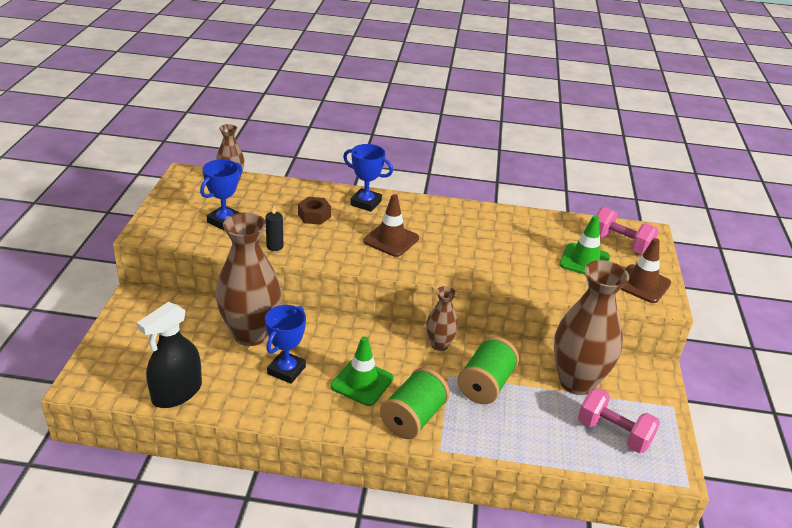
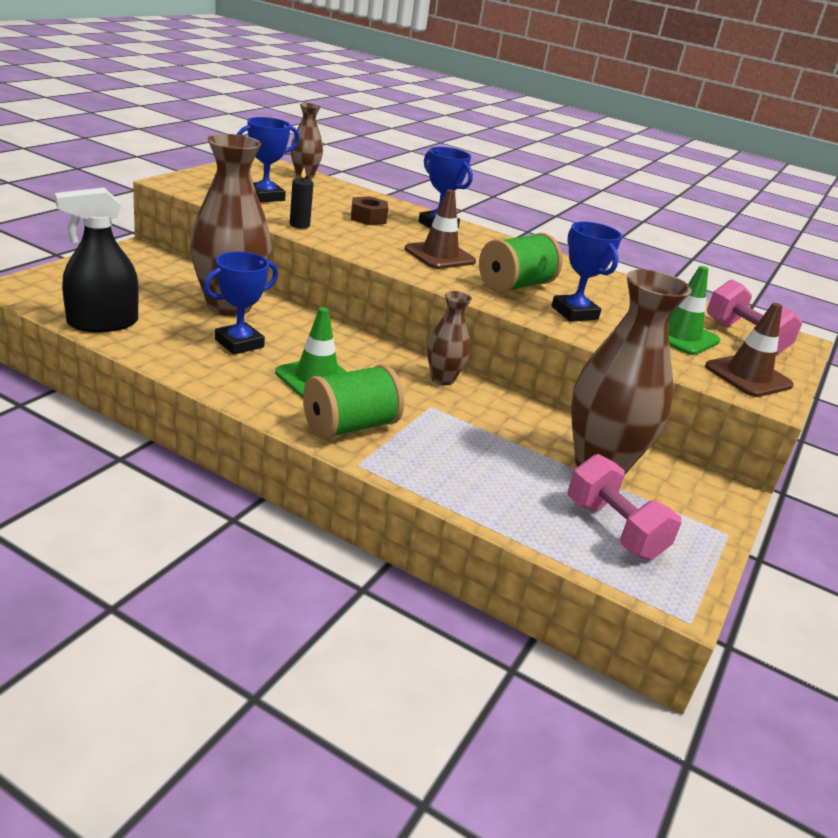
camera: 20 degrees right, 5 degrees down
(485, 385) = (471, 429): green spool -> green spool (515, 286)
(512, 266) = (574, 313): none -> blue trophy

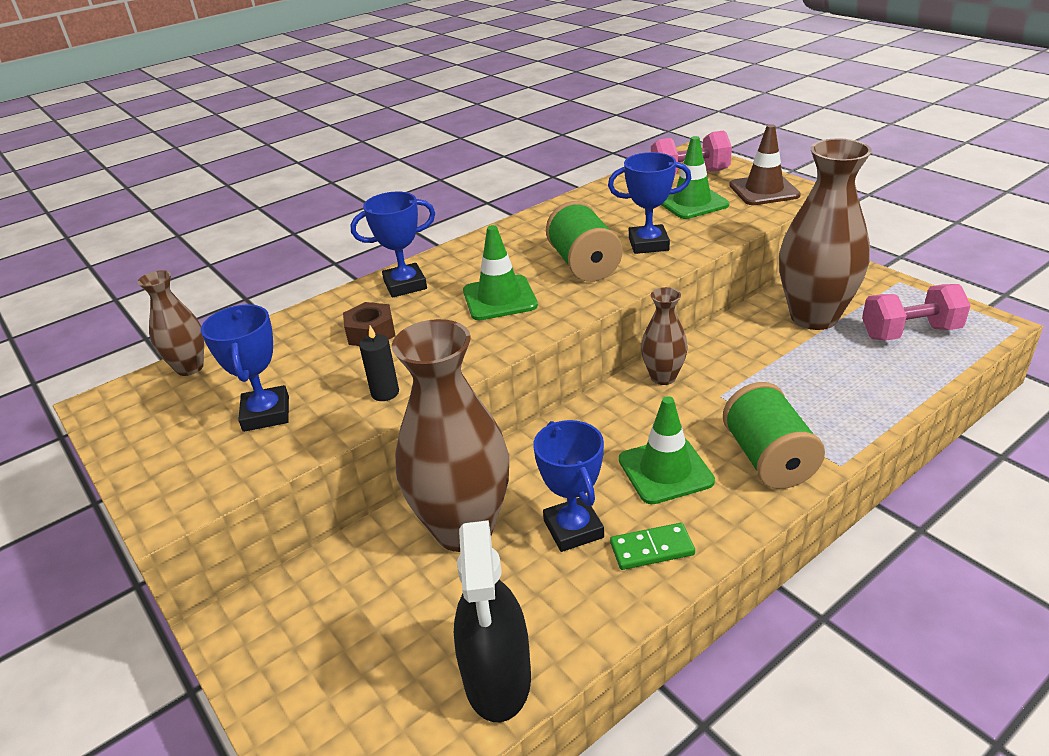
camera: 60 degrees left, 5 degrees up
(226, 373) = (652, 549): none -> green domino
(439, 255) = (499, 298): brown traffic cone -> green traffic cone

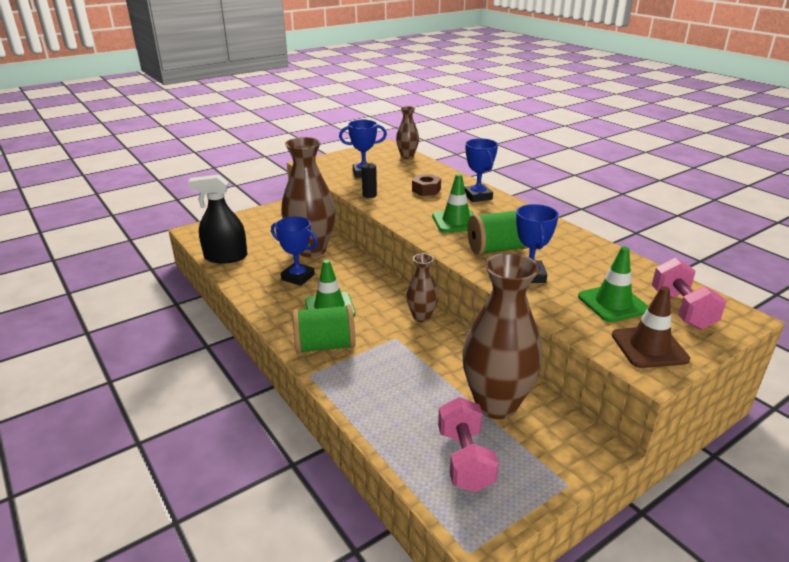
camera: 90 degrees right, 5 degrees down
(573, 529) = (298, 277): blue trophy -> blue trophy turned 45 degrees clockwise
(652, 549) = (273, 298): green domino -> none

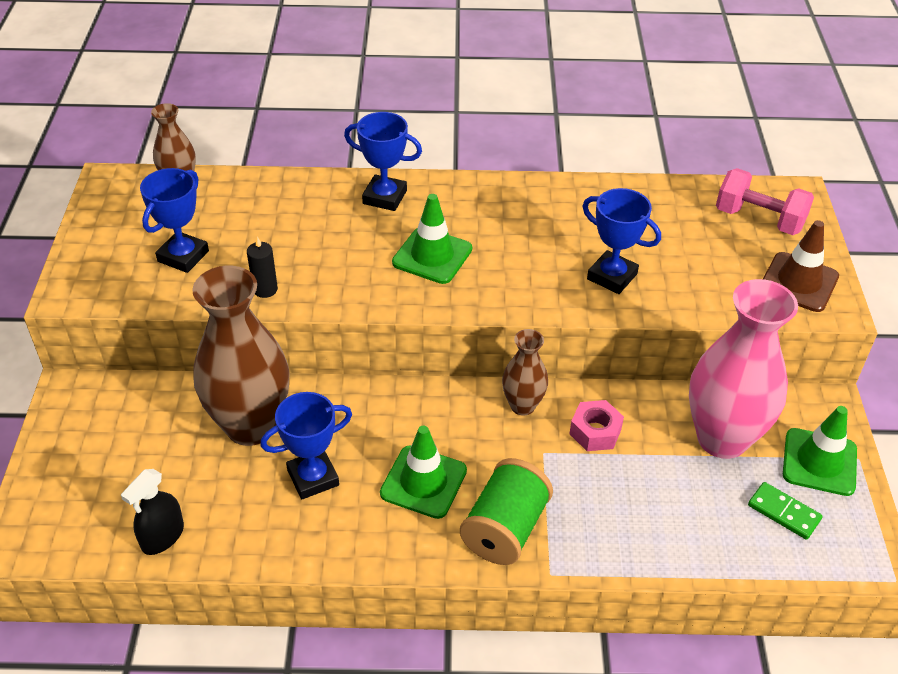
camera: 55 degrees left, 15 degrees up
(226, 257) = (162, 536): black spray bottle -> black spray bottle, size x0.64
(426, 190) = (313, 229): brown nut -> none
(435, 350) = (595, 432): none -> pink nut
(465, 460) = (783, 512): pink dumbbell -> green domino
(496, 404) = (722, 438): brown vase -> pink vase
(497, 249) = (533, 264): green spool -> none
(613, 303) = (713, 254): green traffic cone -> green traffic cone (819, 462)

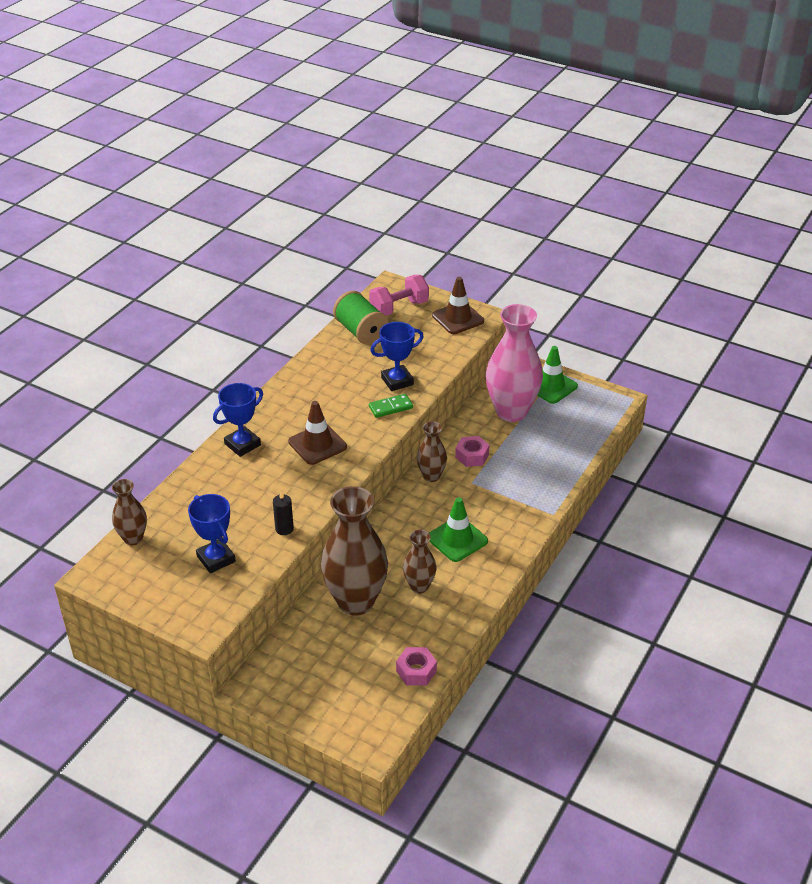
camera: 60 degrees left, 5 degrees down
(162, 536) = (416, 671): black spray bottle -> pink nut
(313, 477) = (419, 586): blue trophy -> brown vase
(432, 256) = (317, 444): green traffic cone -> brown traffic cone
(505, 529) = (513, 519): green spool -> green spool (360, 332)
(783, 512) = (572, 414): green domino -> green domino (391, 407)

